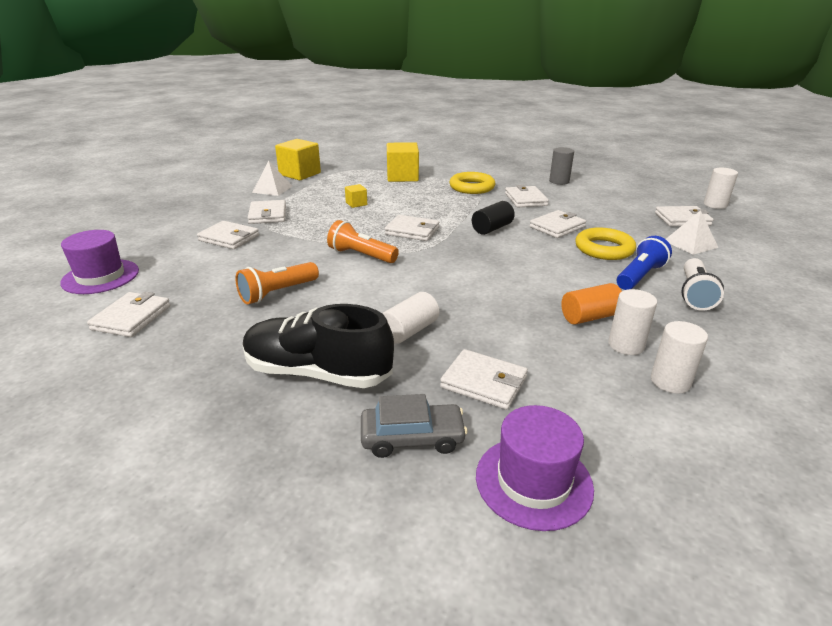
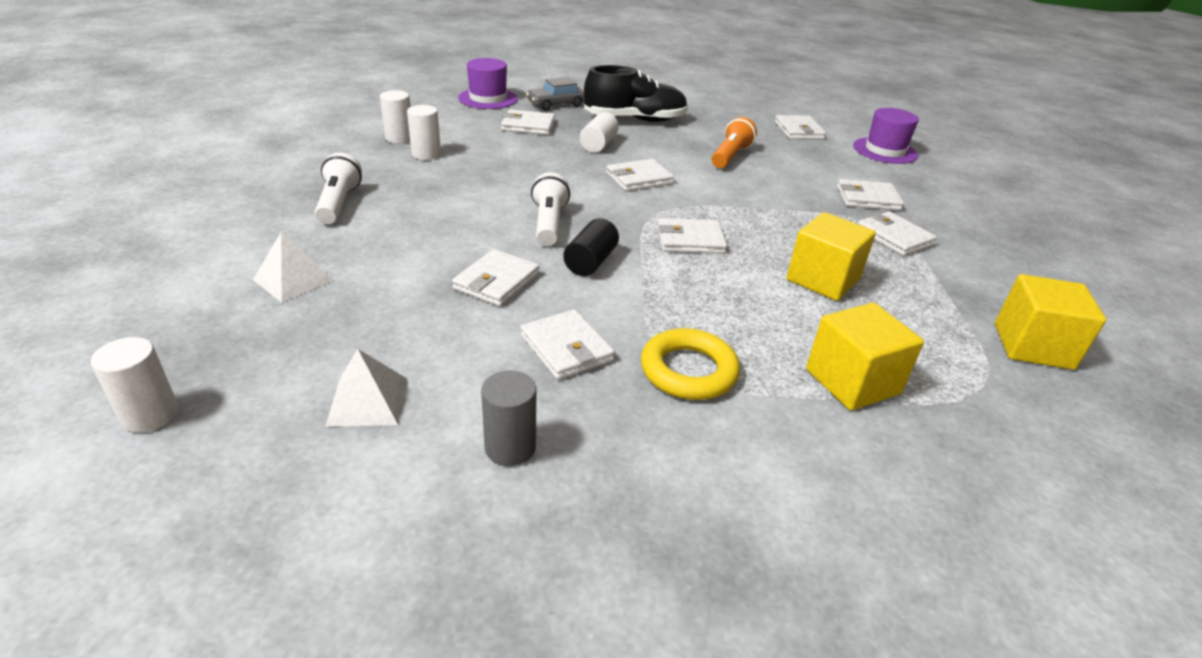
camera: 155 degrees right, 5 degrees up
(272, 189) = (987, 290): white pyramid -> white pyramid (367, 401)
(356, 204) = (823, 279): yellow cube -> yellow cube, size x2.03
(361, 255) = (708, 198): orange flashlight -> none
(510, 254) = (549, 224): none -> white flashlight
(589, 317) = (454, 170): orange cylinder -> none
(604, 249) = (428, 250): yellow ring -> none
(639, 276) = (392, 216): blue flashlight -> none
(682, 219) = (267, 343): white wallet -> white wallet (639, 179)

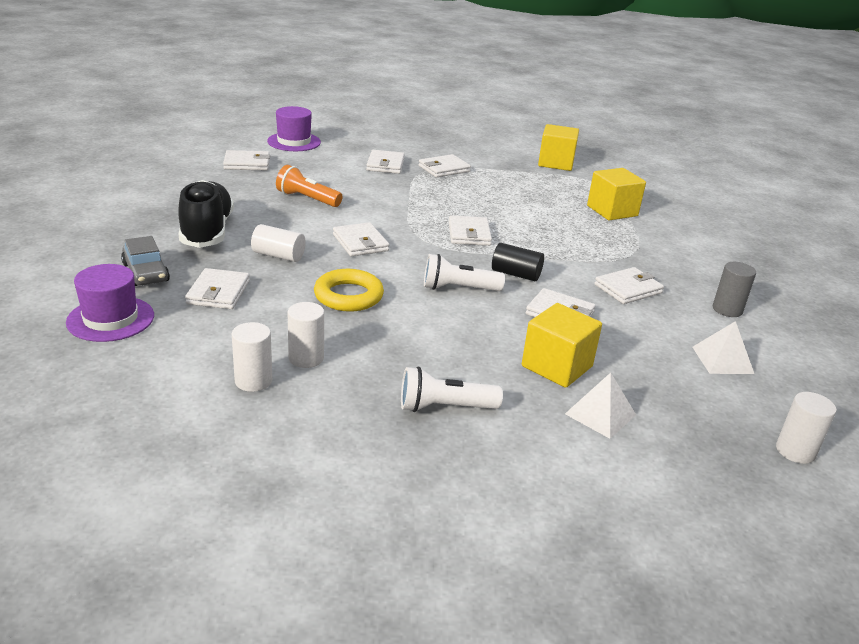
camera: 90 degrees left, 5 degrees down
(688, 371) = (628, 252): yellow ring -> yellow ring (348, 296)
(823, 279) = (509, 199): yellow cube -> yellow cube (557, 366)

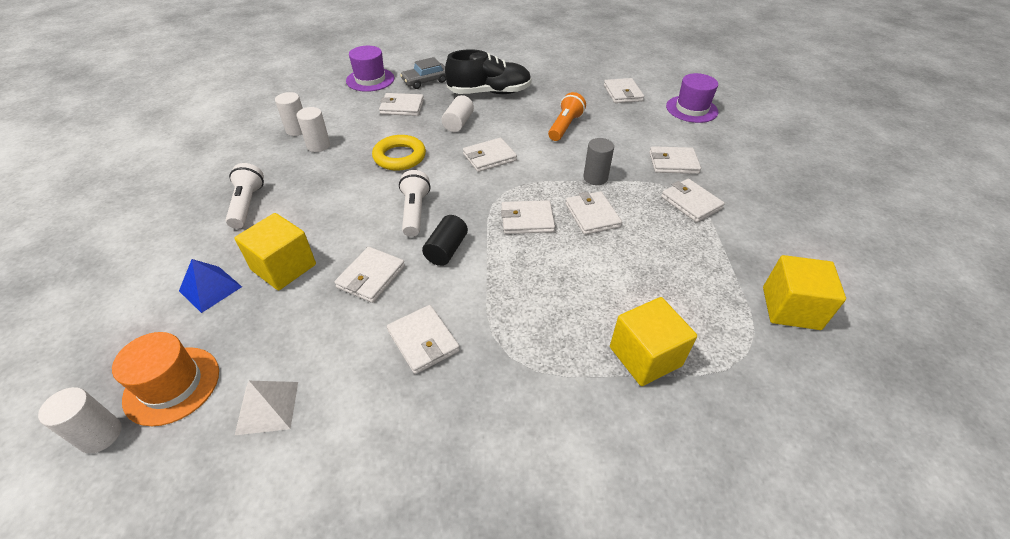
camera: 90 degrees right, 15 degrees up
(461, 206) = (592, 215): none -> white wallet
(600, 414) = (210, 289): white pyramid -> blue pyramid
(727, 309) = (376, 444): grey cylinder -> grey cylinder (595, 178)
(727, 417) = (172, 385): none -> orange hat

